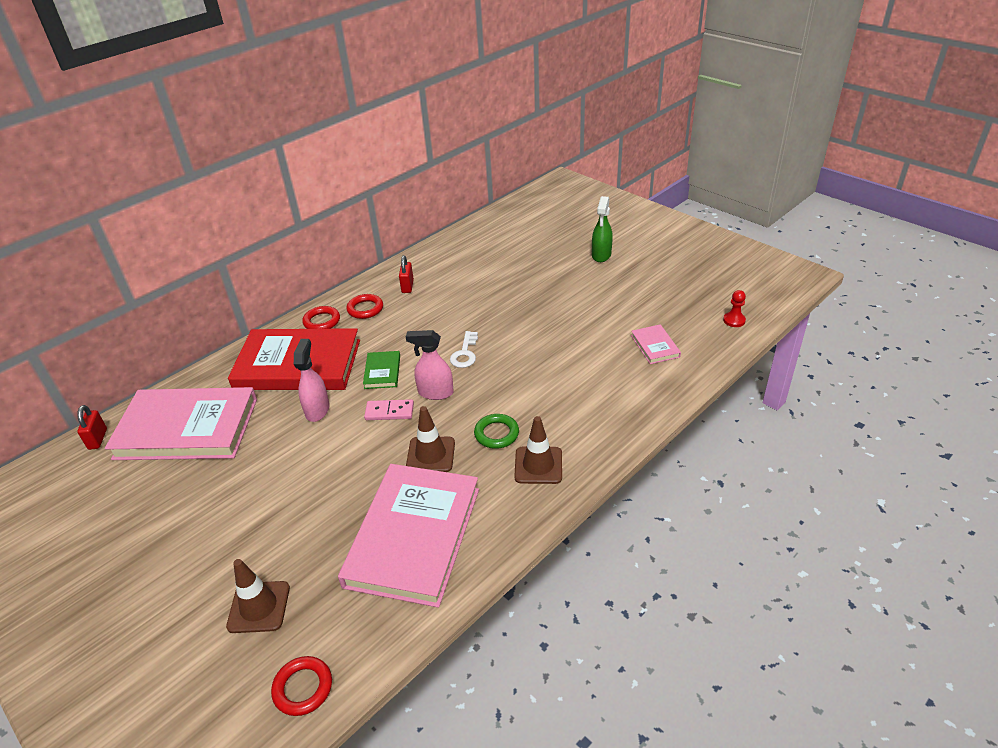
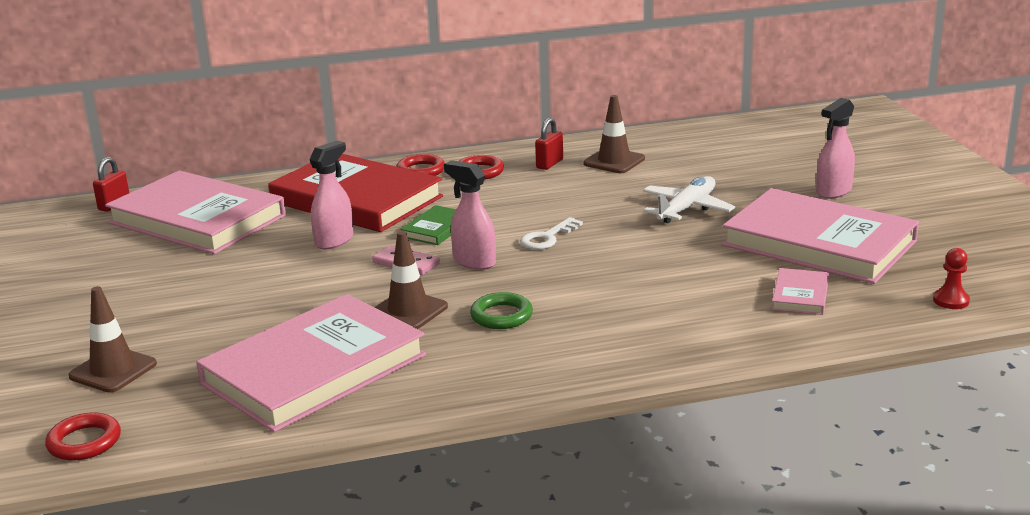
camera: 30 degrees right, 15 degrees down
(529, 297) = (686, 209): none -> white plane
(538, 465) = (517, 357): brown traffic cone -> brown traffic cone (614, 161)
(601, 255) = (833, 192): green spray bottle -> pink spray bottle
(629, 300) = (819, 243): none -> pink book

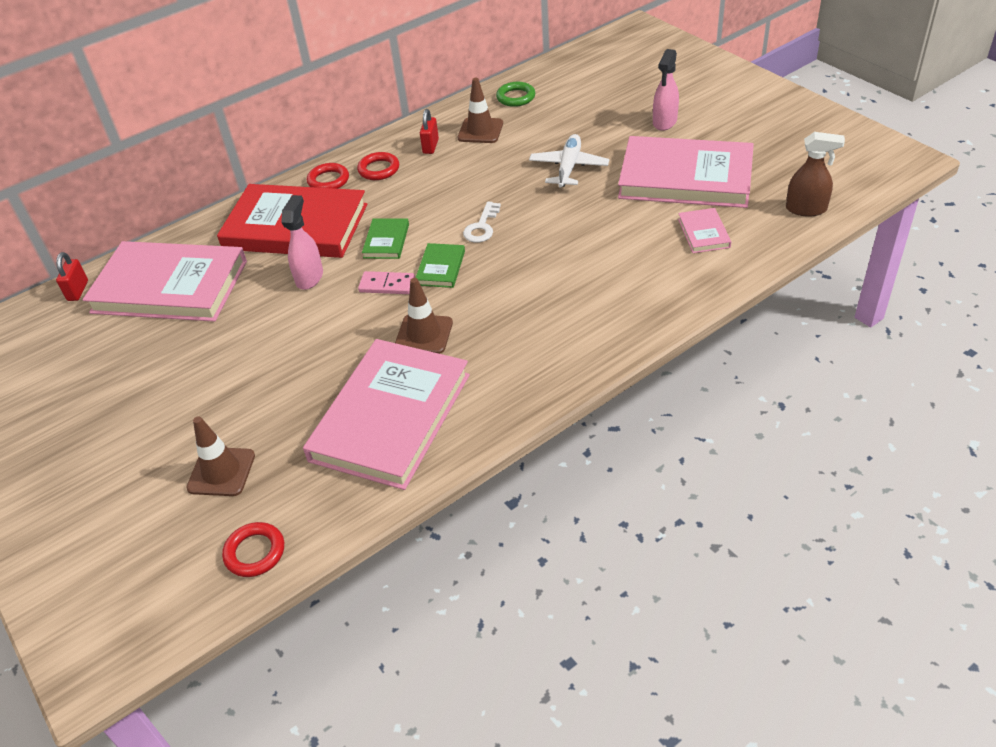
camera: 20 degrees left, 20 degrees up
(474, 261) = (441, 268): pink spray bottle -> green book
(501, 316) = (500, 317): green ring -> green ring (516, 97)
(951, 300) = (806, 209): red pawn -> brown spray bottle

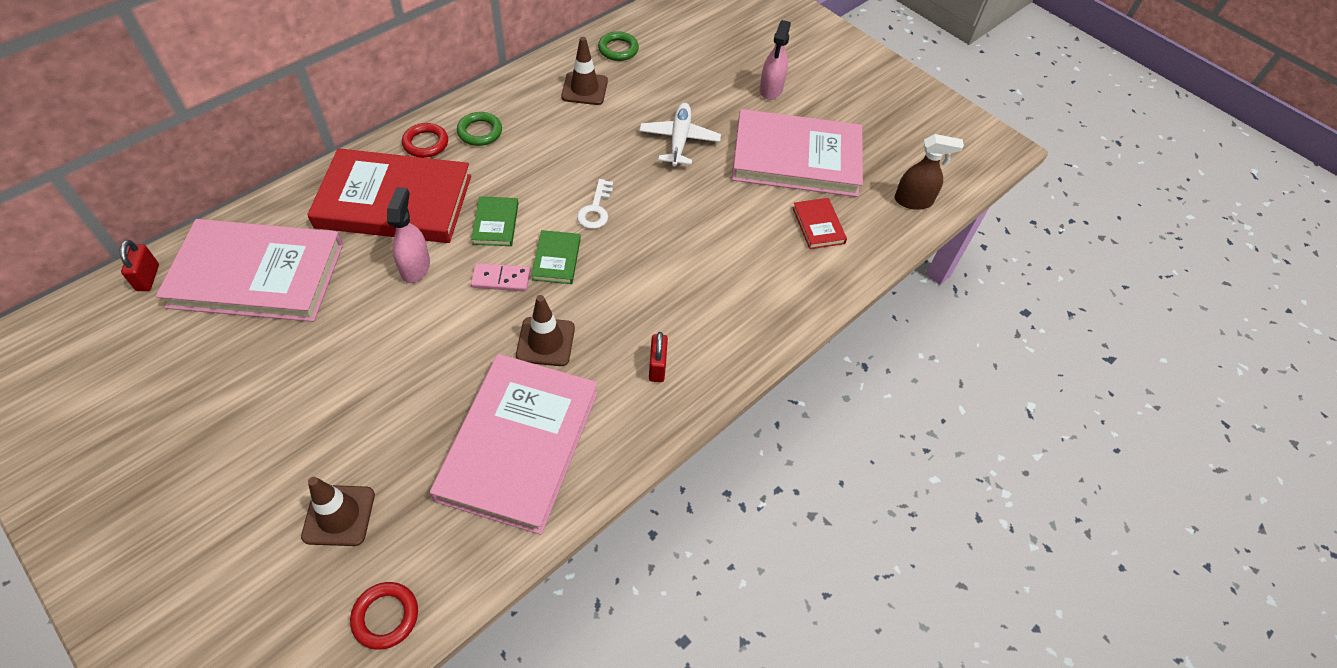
camera: 15 degrees left, 10 degrees up
(379, 169) = (480, 132): red ring -> green ring
(430, 146) = (533, 105): red padlock -> red padlock (657, 367)
(703, 233) = (818, 225): pink book -> red book

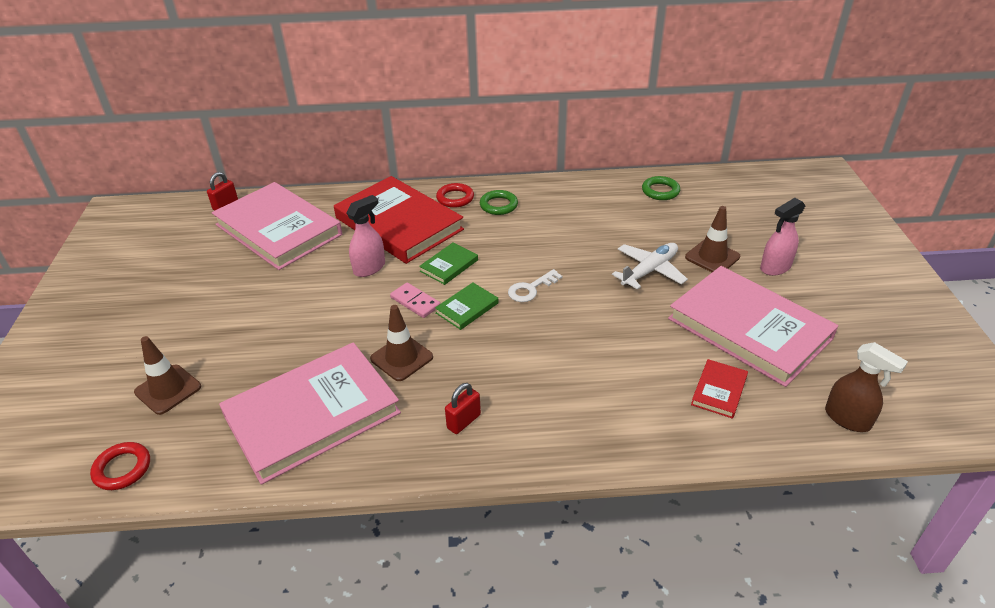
camera: 45 degrees right, 15 degrees down
(584, 89) = (605, 207): brown traffic cone -> brown traffic cone (712, 257)

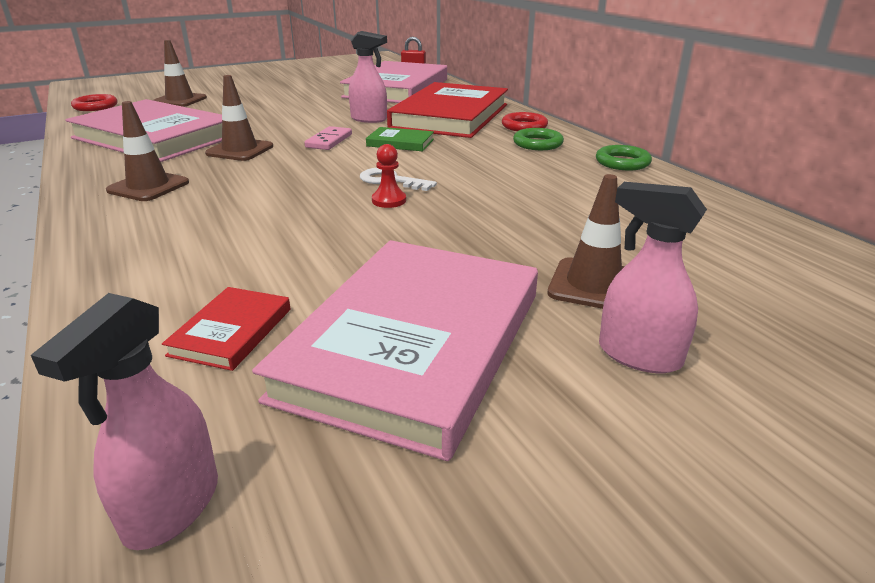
camera: 65 degrees right, 10 degrees down
(464, 421) = (148, 187): red padlock -> brown traffic cone
(467, 308) = (333, 160): green book -> none
(567, 298) = (389, 200): none -> red pawn
(649, 271) = (498, 240): white plane -> none
(660, 191) = (722, 221): green ring -> green ring (622, 162)
(719, 390) = (231, 332): red book -> red book turned 75 degrees counterclockwise
(847, 419) = (171, 508): brown spray bottle -> pink spray bottle

